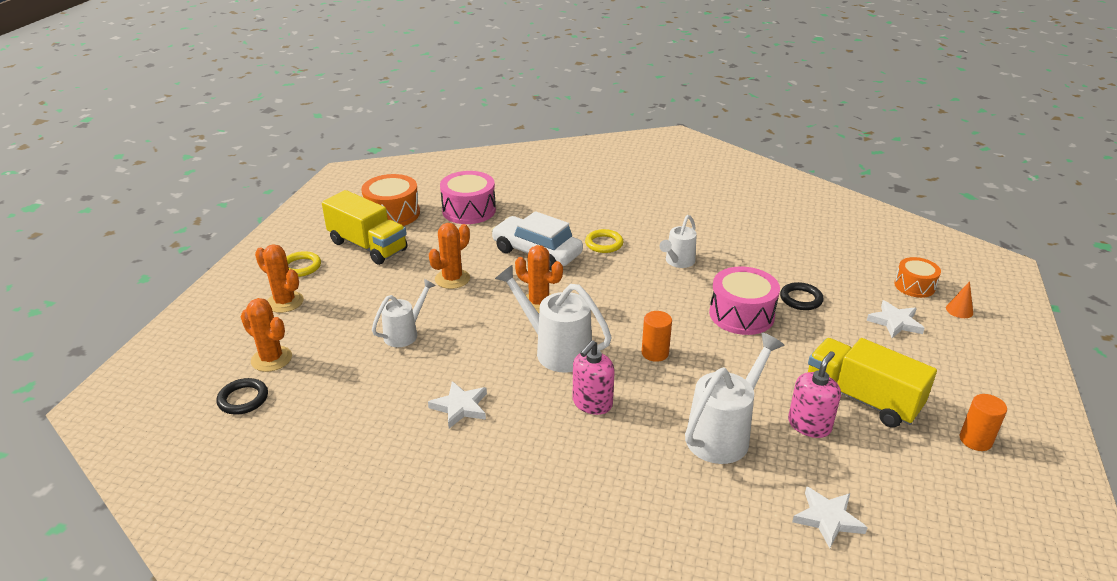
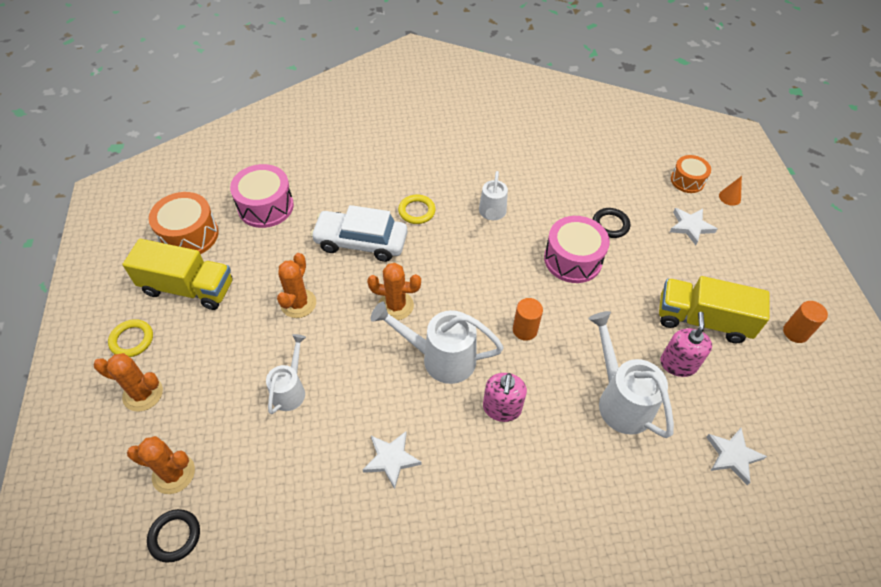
camera: 25 degrees left, 20 degrees up
(723, 434) = (620, 400): white watering can -> white watering can turned 45 degrees counterclockwise

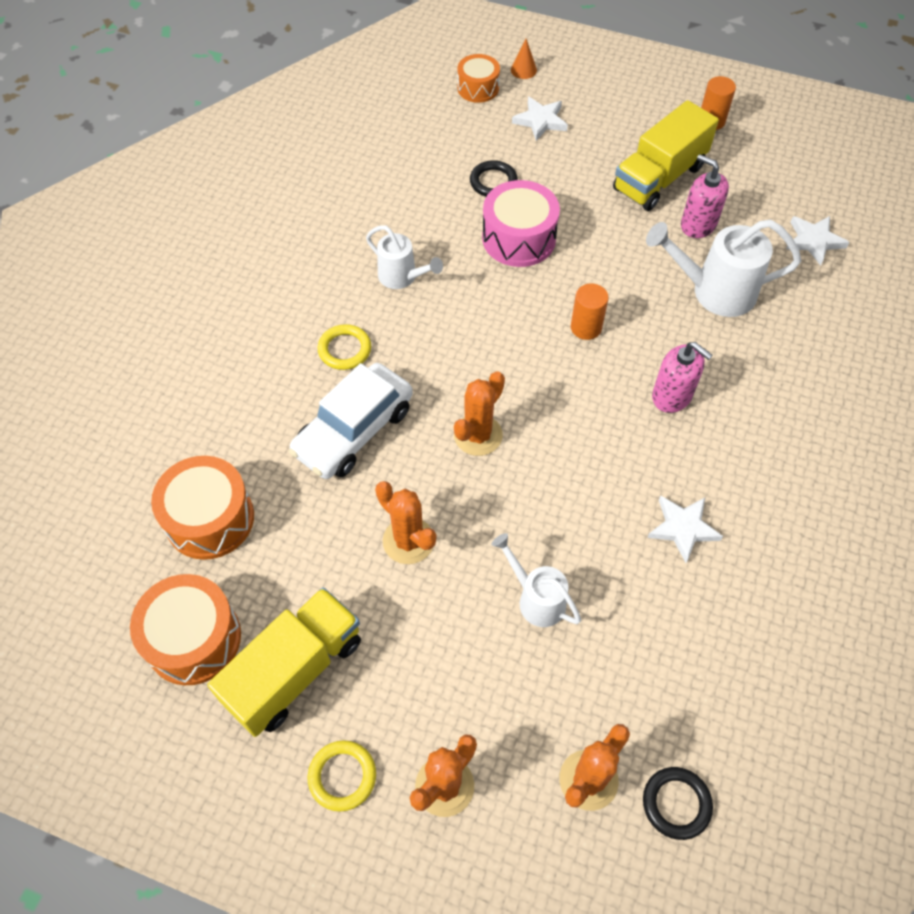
camera: 60 degrees left, 5 degrees up
(265, 206) = (210, 519): pink drum -> orange drum
(440, 358) = (578, 423): white watering can -> none

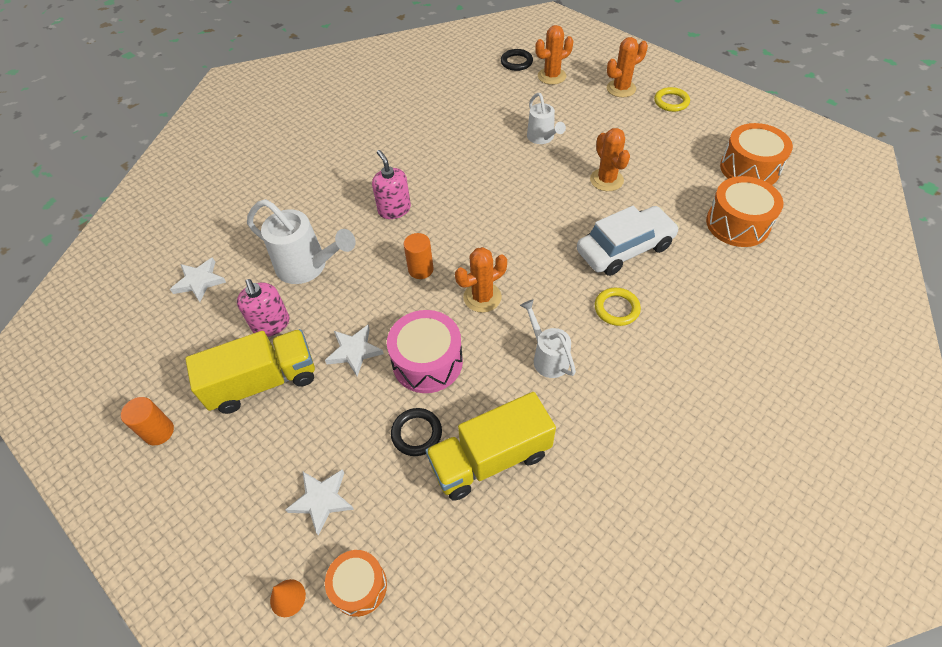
camera: 155 degrees left, 5 degrees down
(294, 671) = (690, 142): yellow truck -> yellow truck (490, 459)
(478, 435) = (537, 222): orange cactus -> orange cactus (482, 297)
(683, 528) = (441, 146): white star -> white star (354, 351)

